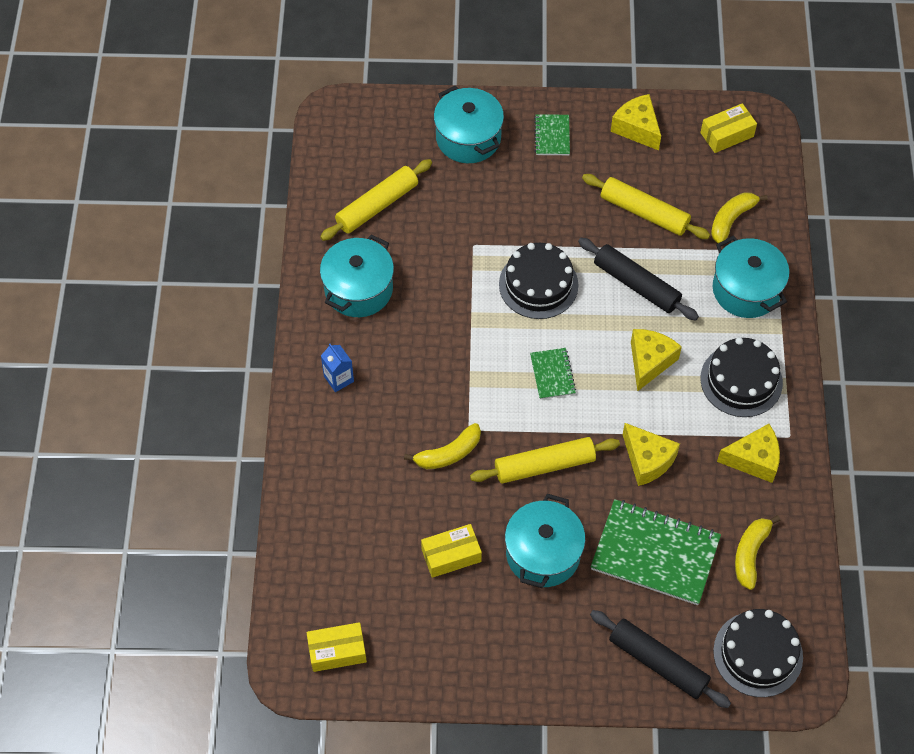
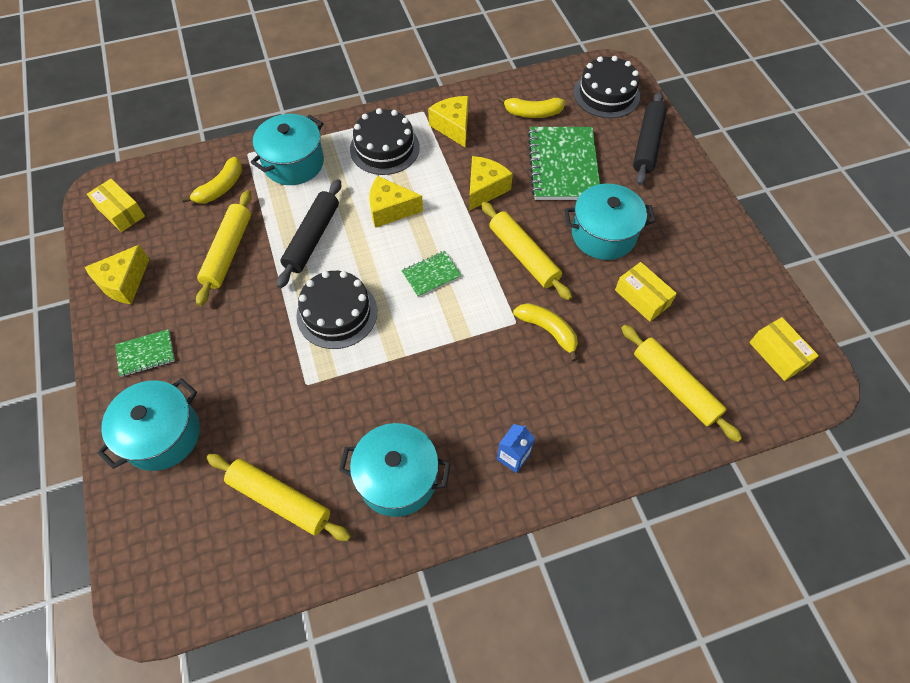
camera: 110 degrees left, 0 degrees up
(345, 539) = (675, 386): none -> yellow rolling pin
(731, 219) = (220, 188): yellow banana -> yellow banana turned 75 degrees counterclockwise

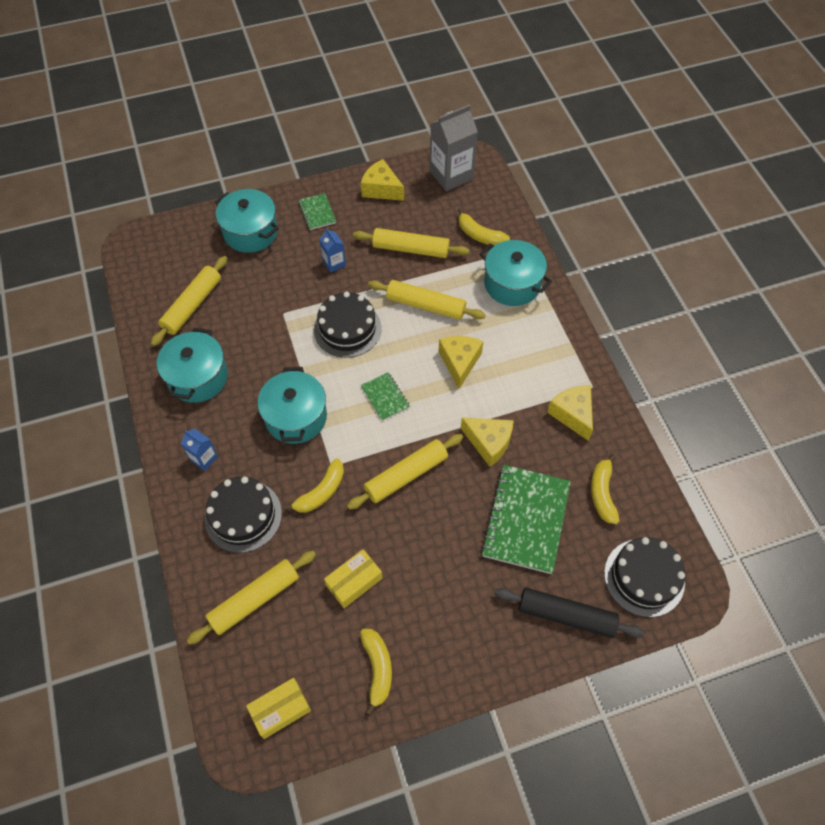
camera: 90 degrees right, 0 degrees up
(120, 212) = (451, 175): yellow box -> grey carton
(235, 331) = (334, 263): none -> blue carton
(312, 238) = (426, 305): black rolling pin -> yellow rolling pin
(384, 148) = (537, 355): black cake -> black cake (243, 516)
(453, 127) = (572, 414): yellow cheese -> yellow cheese turned 90 degrees counterclockwise
(563, 165) = (526, 519): green notebook -> green notebook turned 75 degrees counterclockwise
(603, 234) = (432, 552): turquoise pot -> turquoise pot (296, 417)
(722, 277) = (377, 669): none -> yellow banana

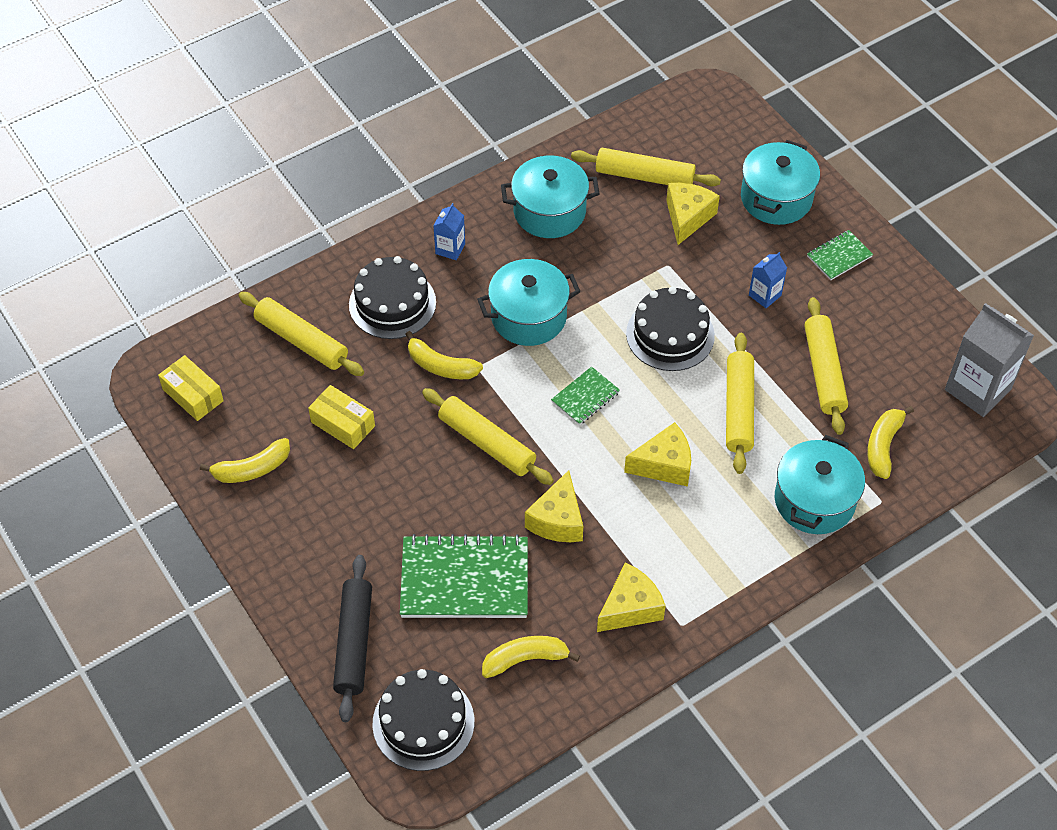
camera: 75 degrees right, 5 degrees down
(381, 189) = (912, 315): yellow cheese -> yellow cheese (687, 217)

